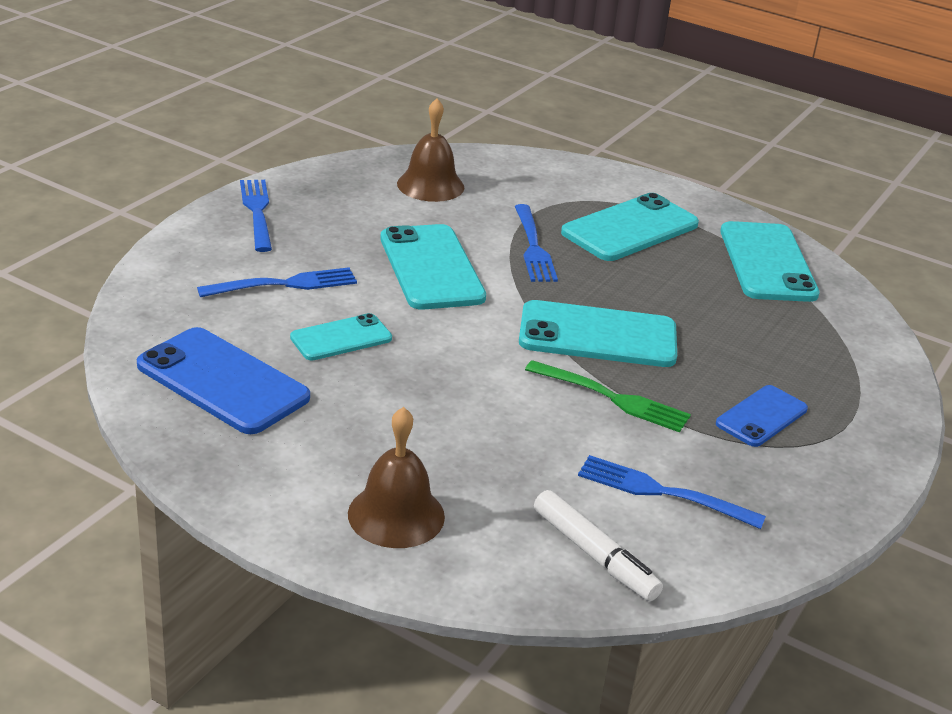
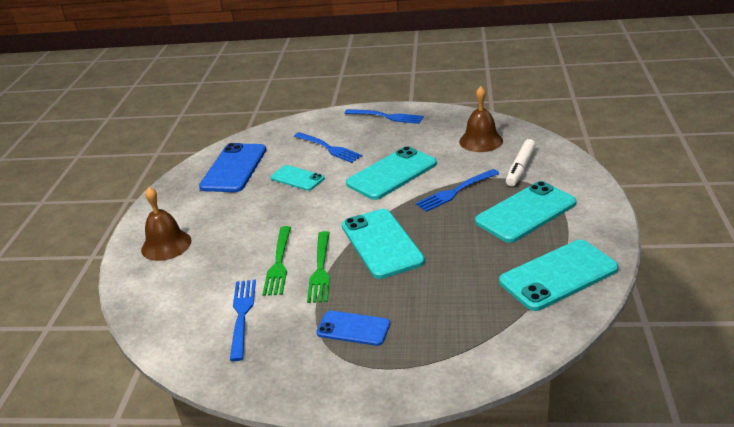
camera: 70 degrees right, 0 degrees up
(257, 212) = (386, 117): blue fork -> blue fork turned 60 degrees clockwise
(563, 425) = (279, 263): none -> green fork
(594, 555) = (171, 310): white marker -> white marker (520, 168)
(630, 229) = (526, 212): turquoise phone -> turquoise phone turned 60 degrees counterclockwise

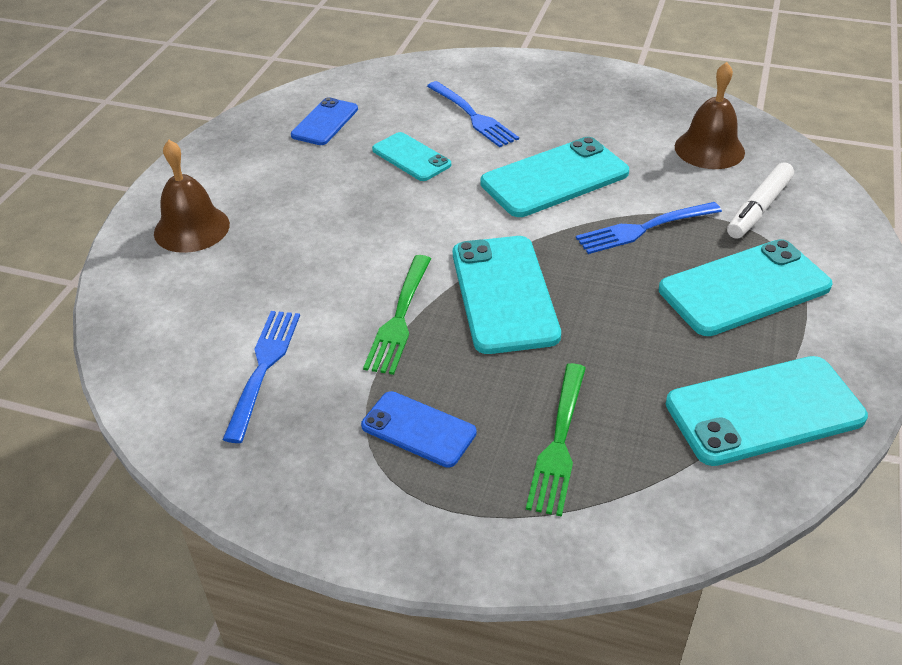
camera: 10 degrees right, 10 degrees up
(234, 168) = (325, 122): blue phone -> blue phone, size x0.59
(279, 263) = (342, 294): green fork -> green fork (559, 442)
(386, 117) = (575, 79): blue fork -> none

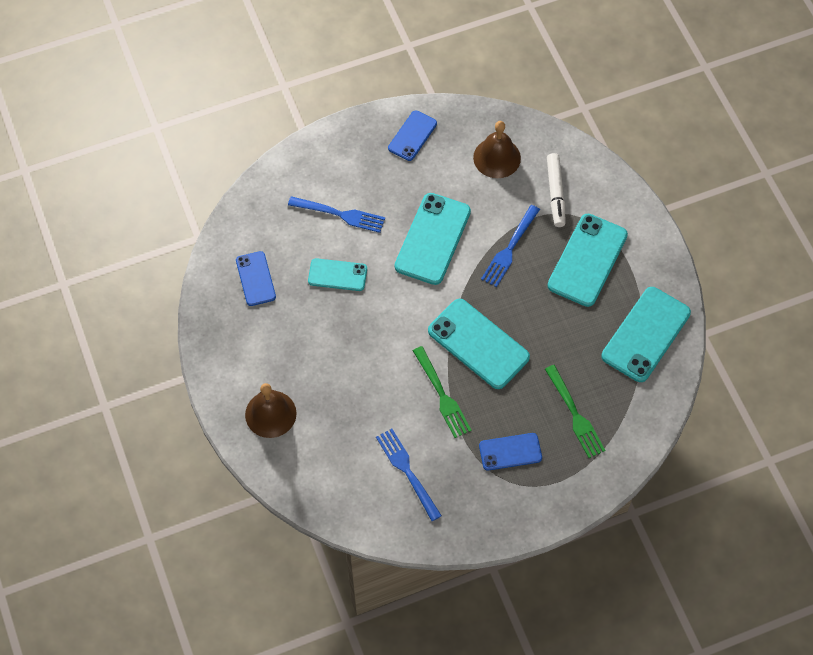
camera: 40 degrees left, 20 degrees up
(623, 95) = (412, 136): none -> blue phone

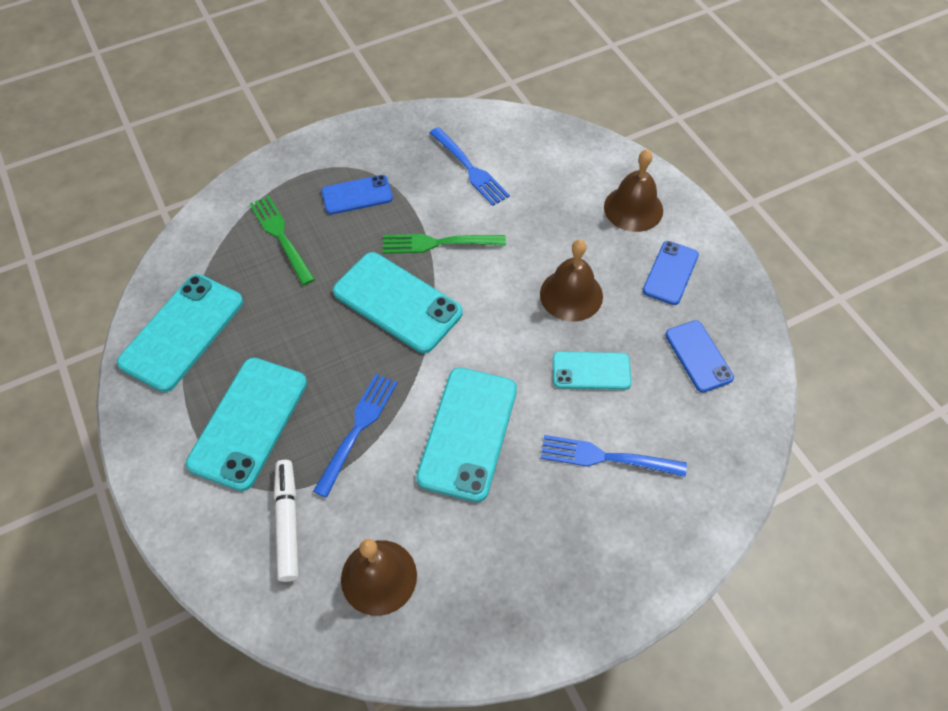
camera: 175 degrees right, 5 degrees down
(340, 337) = (571, 295): none -> brown bell
(412, 136) = (518, 604): blue phone -> blue phone (670, 273)
(442, 395) = (438, 243): green fork -> green fork turned 60 degrees counterclockwise

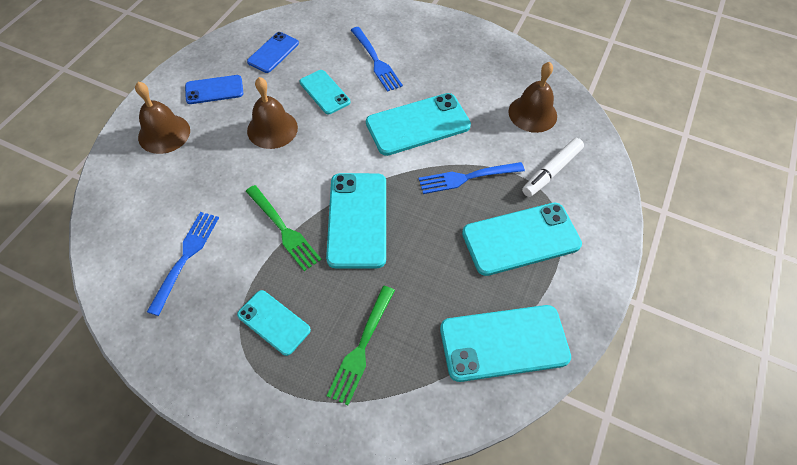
camera: 130 degrees left, 0 degrees up
(357, 195) = (274, 322): blue phone -> turquoise phone

